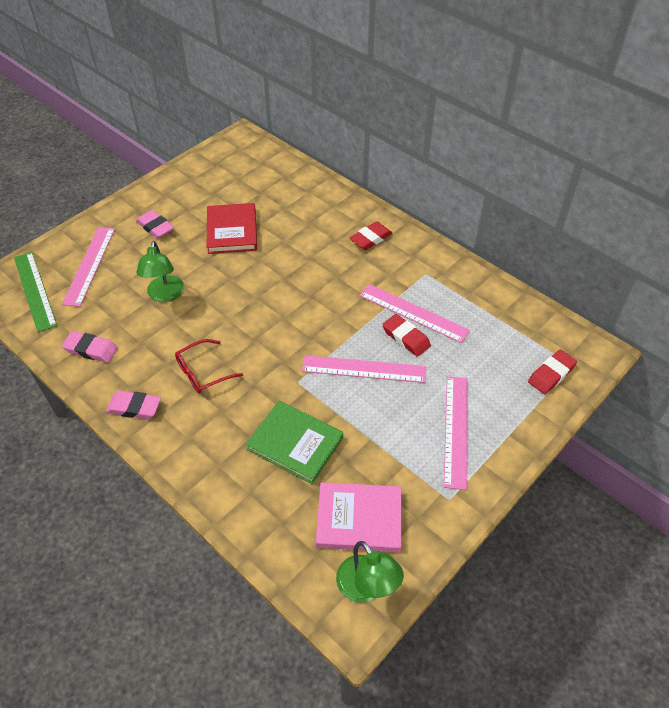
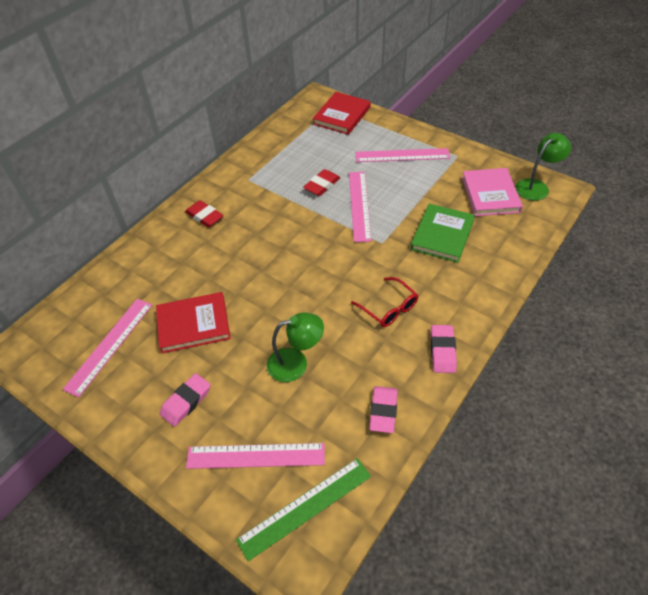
camera: 95 degrees left, 0 degrees up
(413, 313) = (294, 183): pink ruler -> pink ruler (110, 345)
(551, 374) = (342, 116): red eraser -> red book

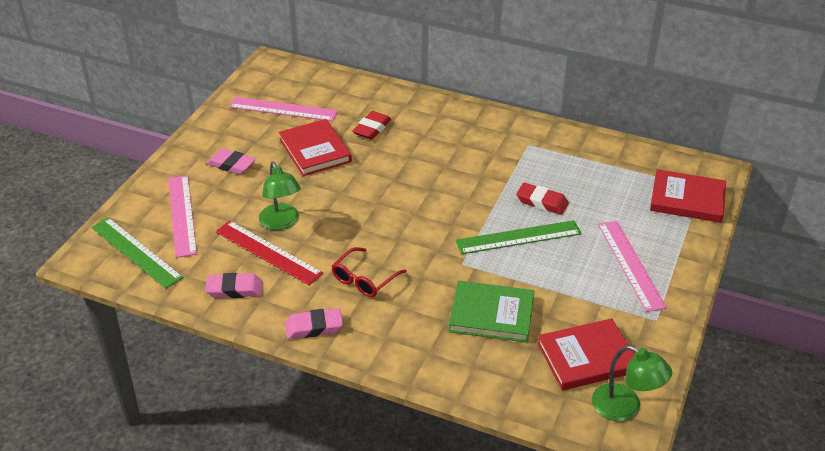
camera: 75 degrees right, 10 degrees down
(204, 216) = (458, 126): red eraser -> red eraser (372, 128)
(336, 378) = (268, 252): none -> red ruler
(359, 205) = (518, 237): pink ruler -> green ruler
(490, 194) = (587, 357): pink book -> red book

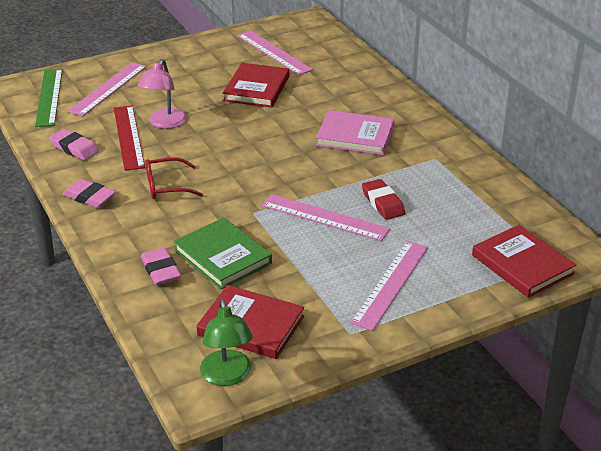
camera: 40 degrees right, 5 degrees down
(231, 165) = (185, 72): pink eraser -> pink eraser (161, 270)
(281, 223) = (164, 123): green lamp -> pink lamp
(372, 128) = (321, 92): red eraser -> none
(449, 155) = (355, 136): none -> pink book
(518, 237) = (324, 217): green ruler -> pink ruler

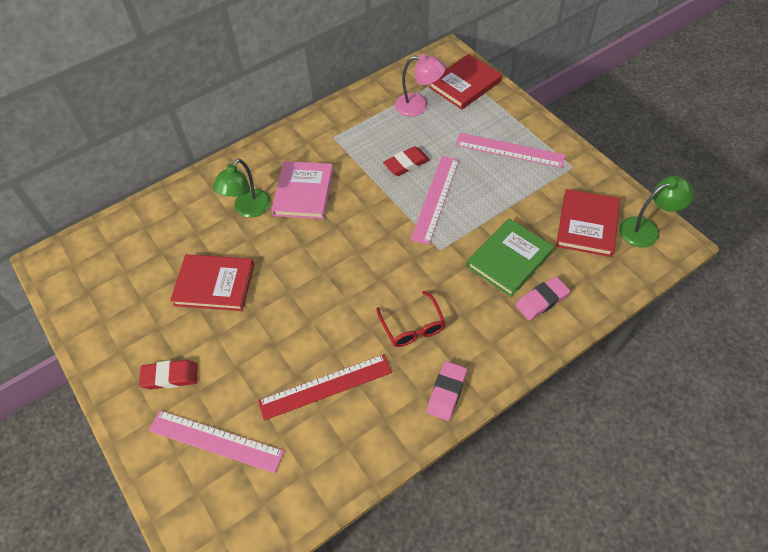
camera: 95 degrees left, 20 degrees up
(49, 97) = (238, 509): green ruler -> none
(74, 148) = (356, 437): pink eraser -> none
(164, 123) = (293, 357): pink lamp -> pink lamp (419, 105)
(174, 70) = (170, 376): none -> red eraser
(273, 52) = (131, 282): pink ruler -> none
(340, 106) = (248, 209): none -> green lamp

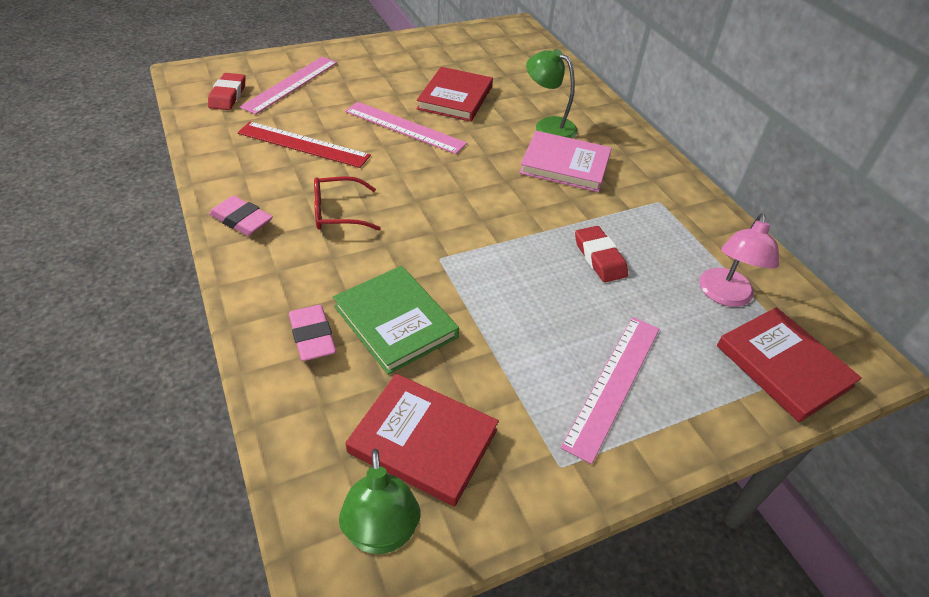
camera: 95 degrees right, 10 degrees down
(170, 376) = (366, 69): red eraser -> red eraser (228, 95)
(325, 386) = (303, 144): red ruler -> red ruler turned 60 degrees counterclockwise
(435, 198) = (528, 273): pink ruler -> pink ruler (404, 127)

